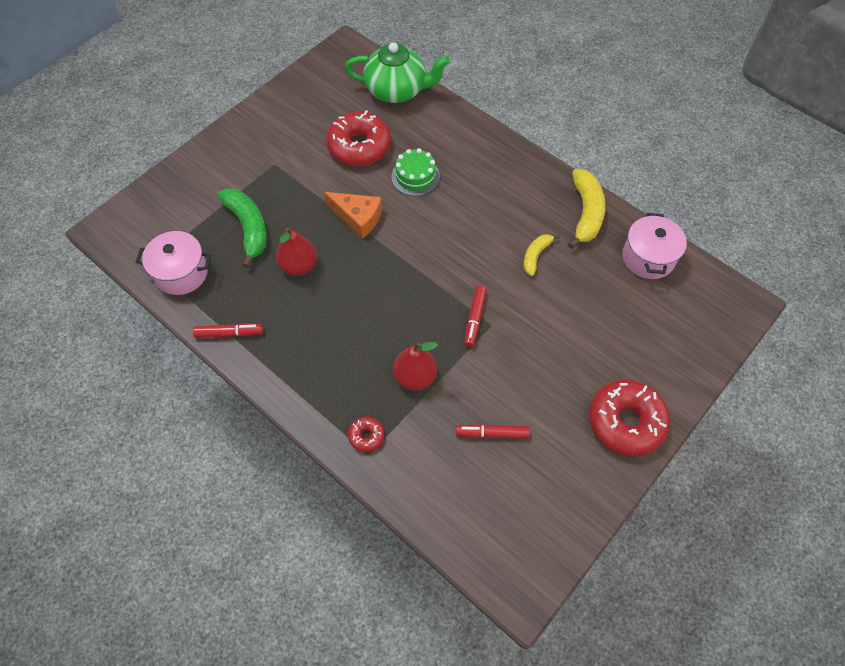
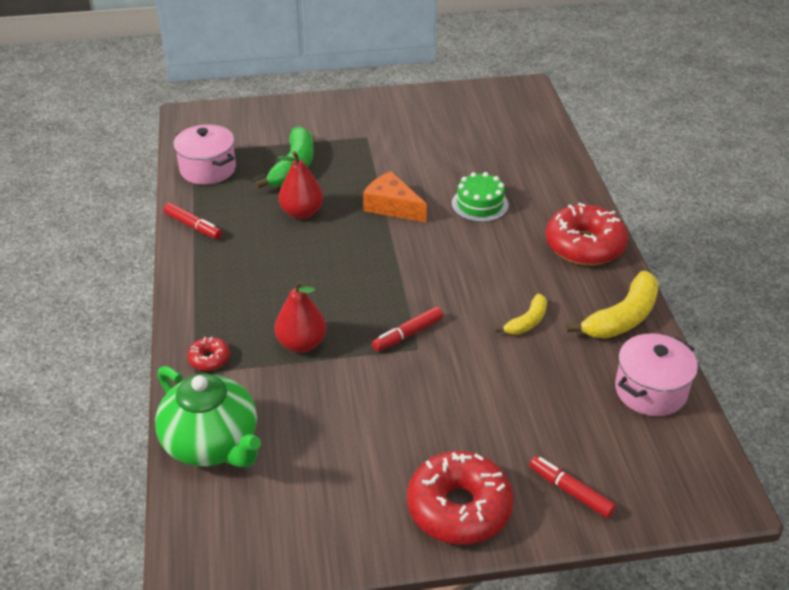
camera: 40 degrees right, 20 degrees down
(358, 217) = (392, 206): orange cheese -> orange cheese turned 150 degrees clockwise
(359, 146) = (454, 159): red donut -> red donut (584, 245)
(397, 90) = (537, 137): green teapot -> green teapot (212, 443)
(492, 434) = (317, 429): red marker -> red marker (570, 491)
(536, 256) = (527, 322): yellow banana -> yellow banana turned 150 degrees clockwise

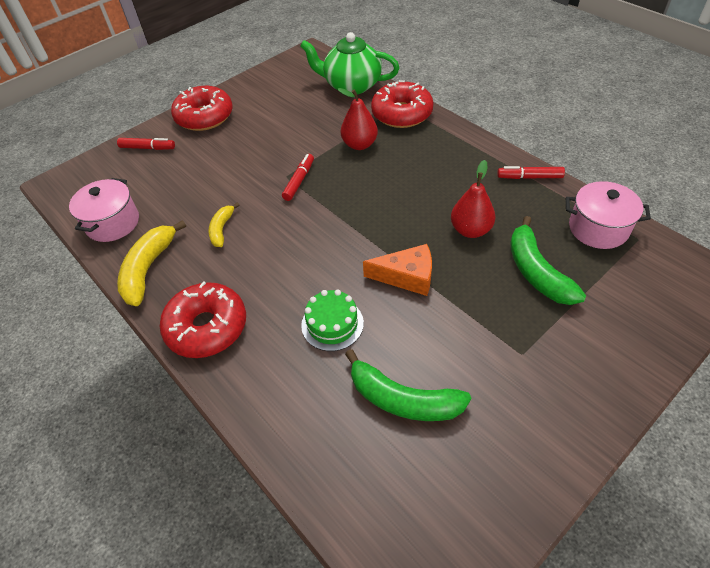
camera: 150 degrees right, 10 degrees up
(209, 359) = (402, 114): red donut -> red donut, size x2.18
(467, 150) = (403, 399): none -> green banana

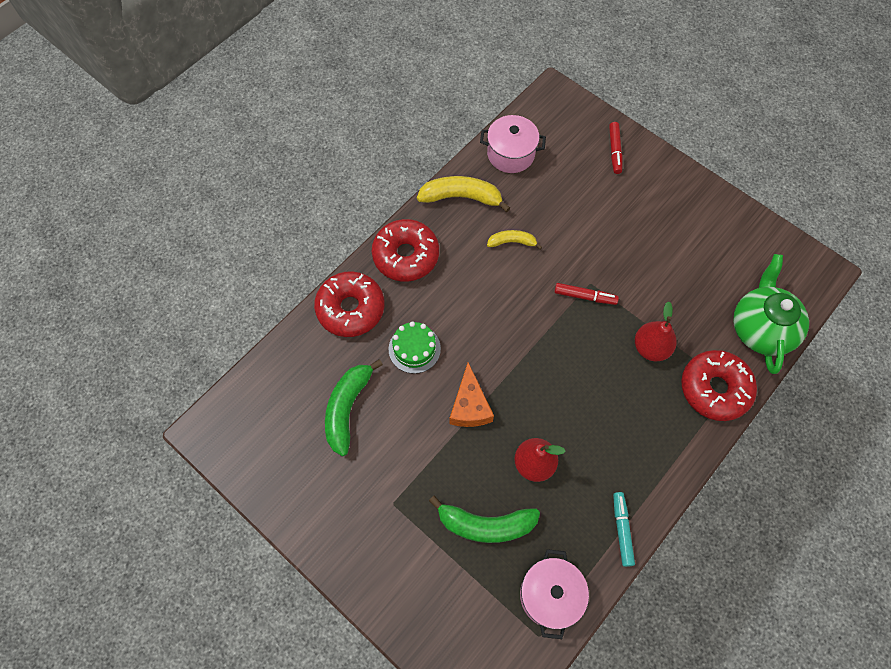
camera: 80 degrees right, 15 degrees up
(204, 117) = (673, 188): red donut -> red donut (350, 309)
(529, 177) = (621, 530): red marker -> turquoise marker
(536, 271) = (485, 524): green banana -> green banana turned 150 degrees counterclockwise

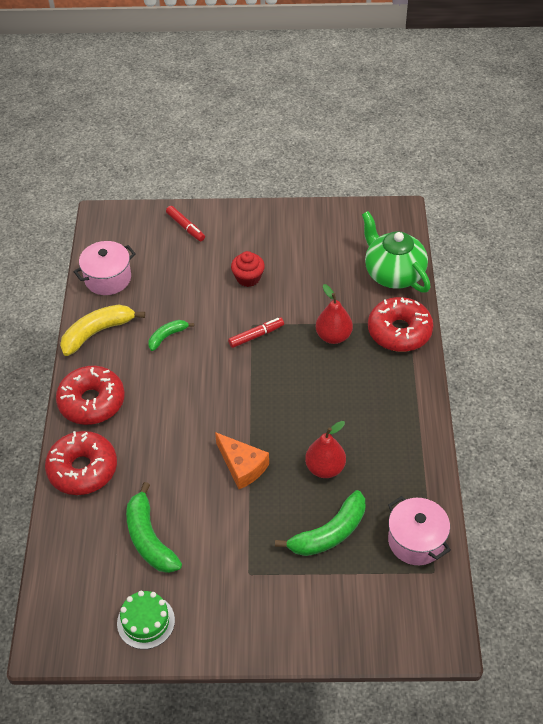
camera: 40 degrees left, 15 degrees down
(414, 349) = (162, 459): green cake -> green cake (146, 621)
(512, 242) = (167, 336): yellow banana -> green banana
(621, 530) = (423, 463): turquoise marker -> none
(625, 237) = (248, 278): none -> red cupcake

